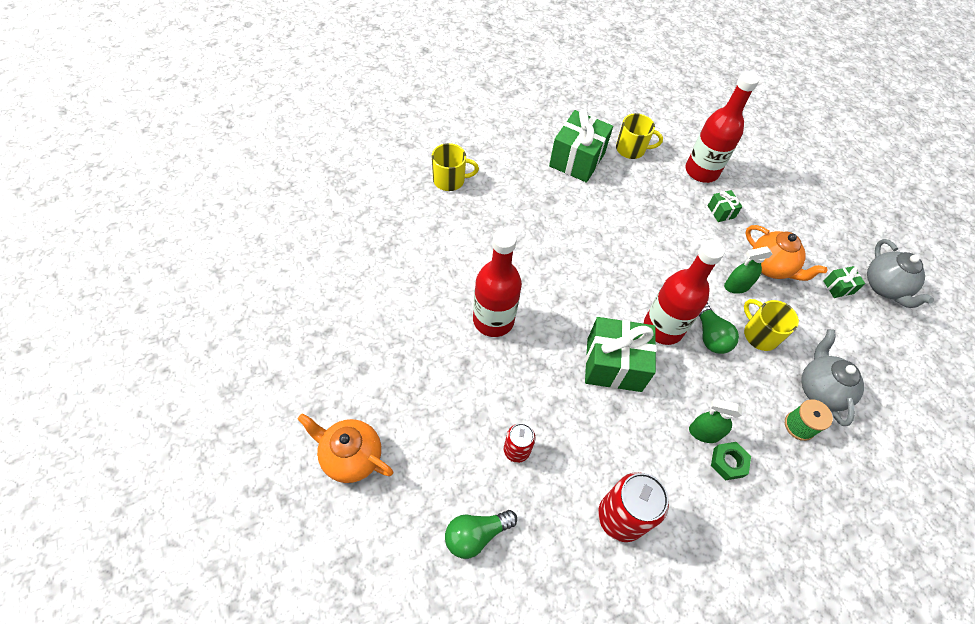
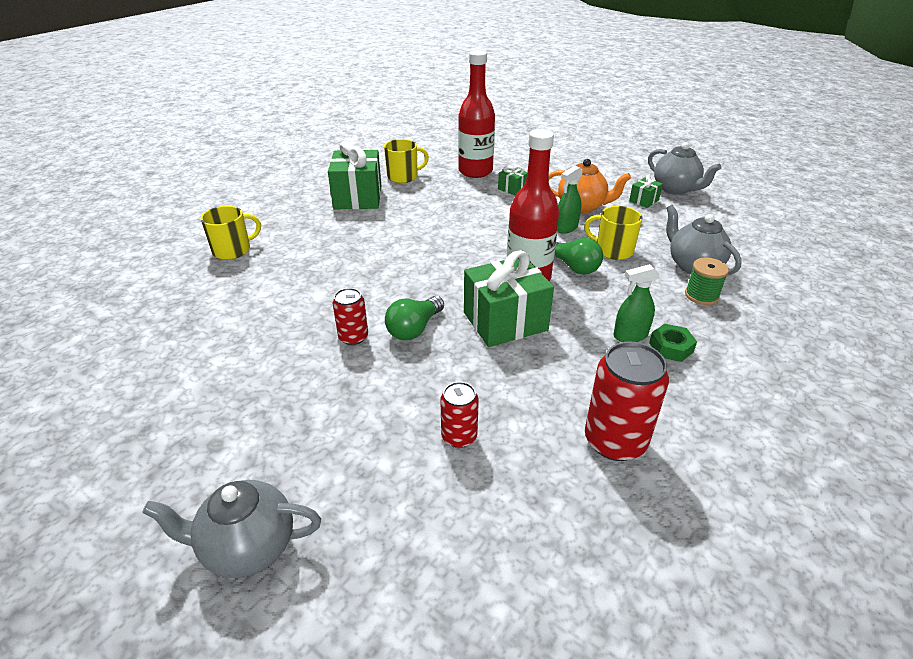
camera: 25 degrees left, 20 degrees down
(351, 457) = (248, 547): orange teapot -> grey teapot
(476, 535) = (471, 545): green light bulb -> green light bulb (414, 329)
(493, 320) = (353, 337): red bottle -> red can

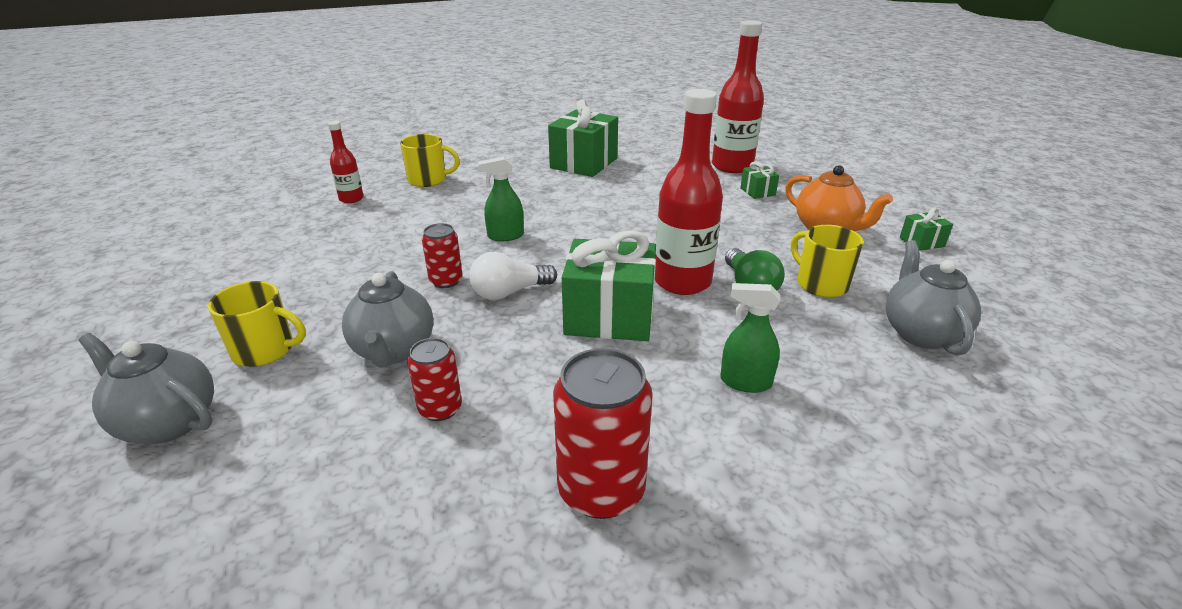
camera: 30 degrees right, 5 degrees down
(175, 290) = (351, 199): none -> red bottle
(403, 177) = (648, 155): yellow mug -> yellow mug (265, 350)
(414, 329) = (509, 292): green light bulb -> white light bulb
(566, 228) = (783, 245): green spray bottle -> green spray bottle (505, 236)
(671, 347) = (788, 415): green nut -> none
(675, 189) = (984, 240): grey teapot -> grey teapot (394, 350)
(701, 295) = (897, 371): green spool -> none

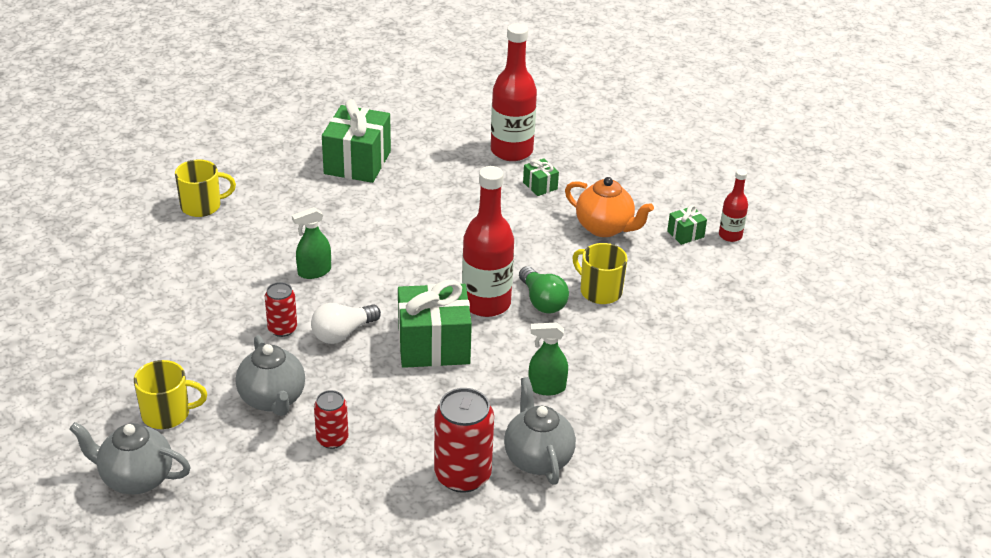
camera: 15 degrees left, 5 degrees up
(351, 199) = (135, 242): red bottle -> red bottle (730, 235)
(921, 333) = (674, 329): grey teapot -> grey teapot (537, 458)

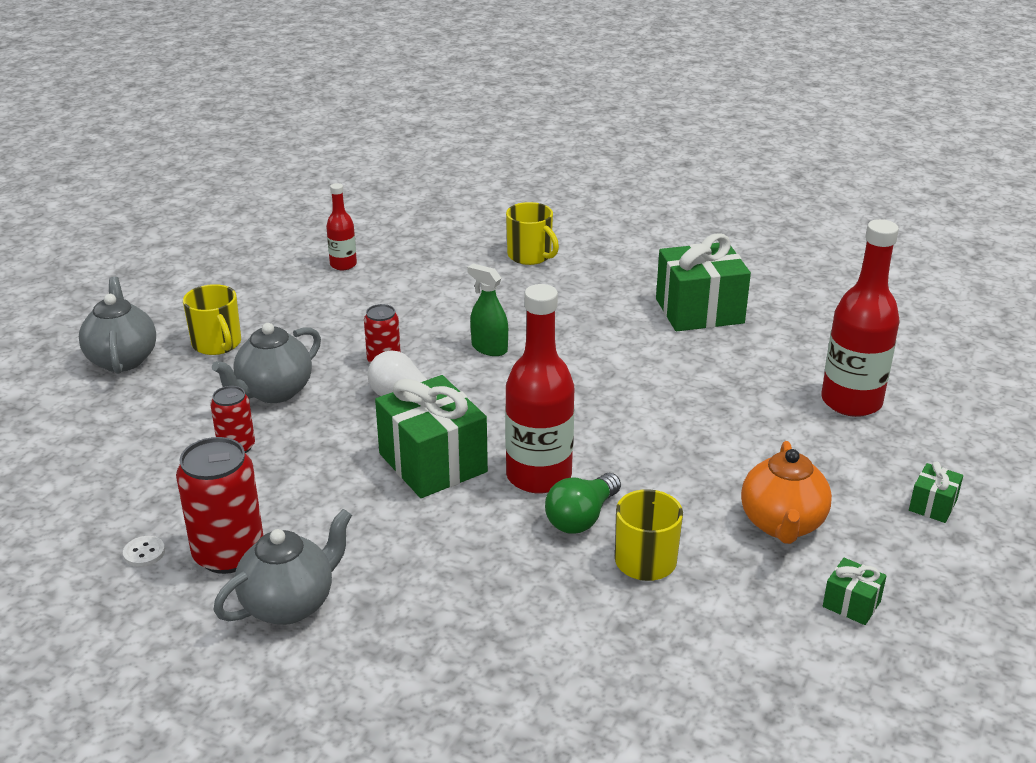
camera: 65 degrees right, 5 degrees down
(429, 521) = (144, 553): none -> white button
(540, 186) = (808, 445): green gift -> green gift (932, 505)
(546, 388) = (422, 572): green spray bottle -> none
(730, 235) = (899, 652): red bottle -> red bottle (343, 265)

